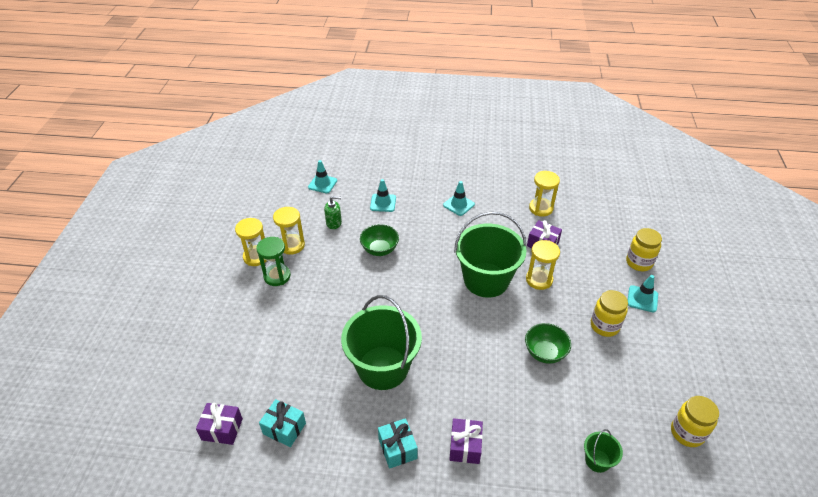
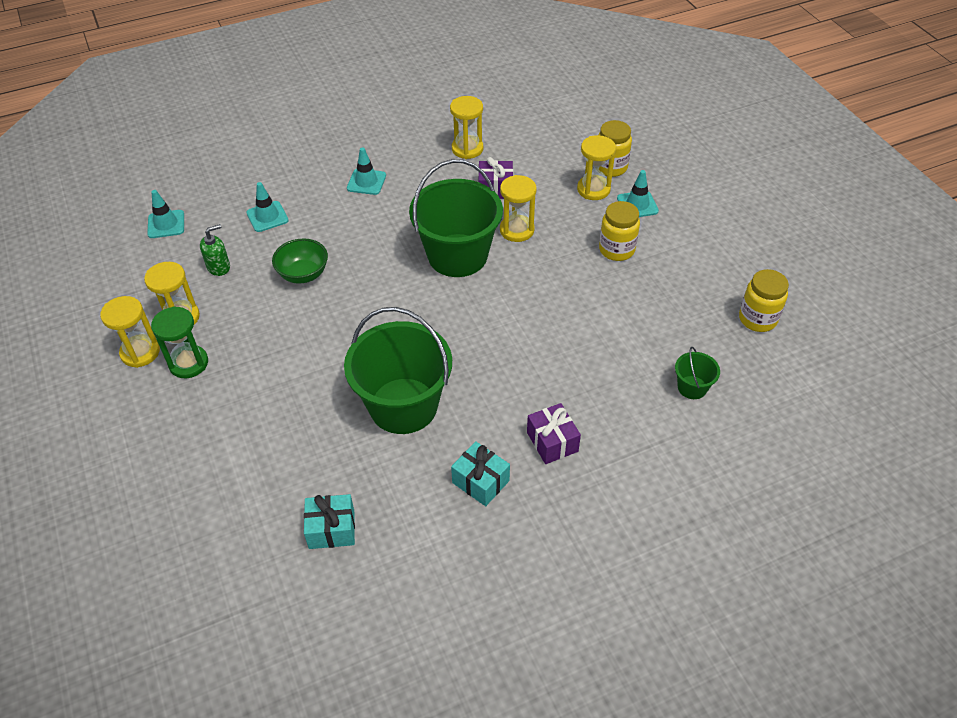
camera: 30 degrees left, 5 degrees up
(222, 429) = (252, 570): purple gift -> none
(545, 353) = (573, 305): green bowl -> none
(615, 273) = (593, 189): none -> yellow hourglass

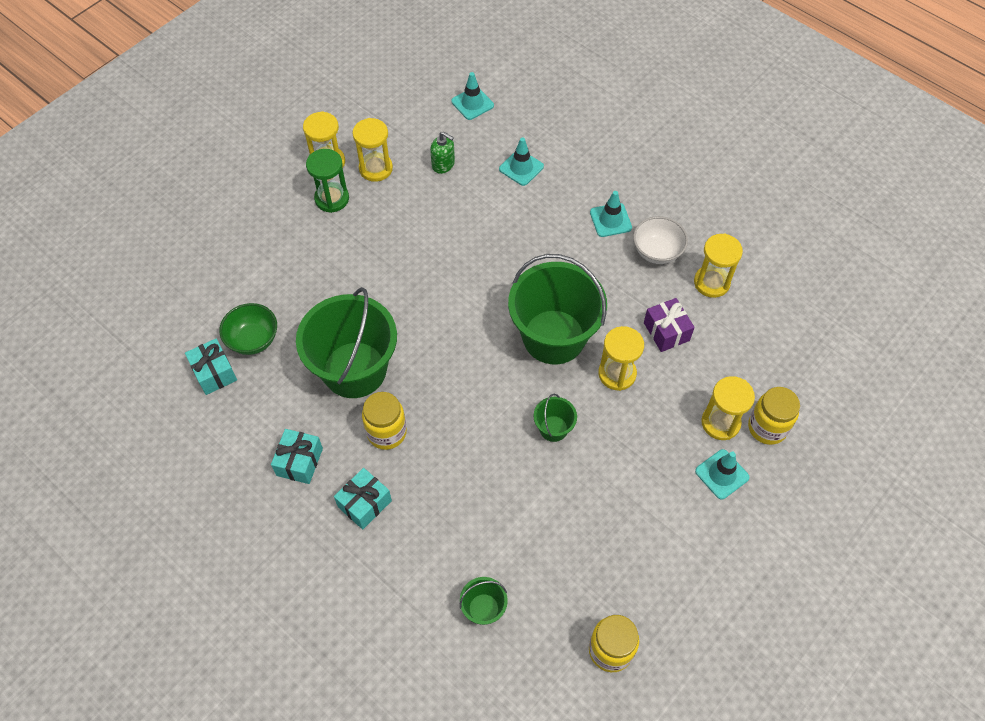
camera: 65 degrees right, 10 degrees up
(303, 274) = (466, 228): green bowl -> green bowl (253, 340)
(417, 167) = (657, 251): none -> white bowl
(546, 286) = (553, 428): none -> green bucket
(552, 442) = (364, 503): purple gift -> turquoise gift
(616, 250) = (640, 476): yellow jar -> yellow jar (386, 432)

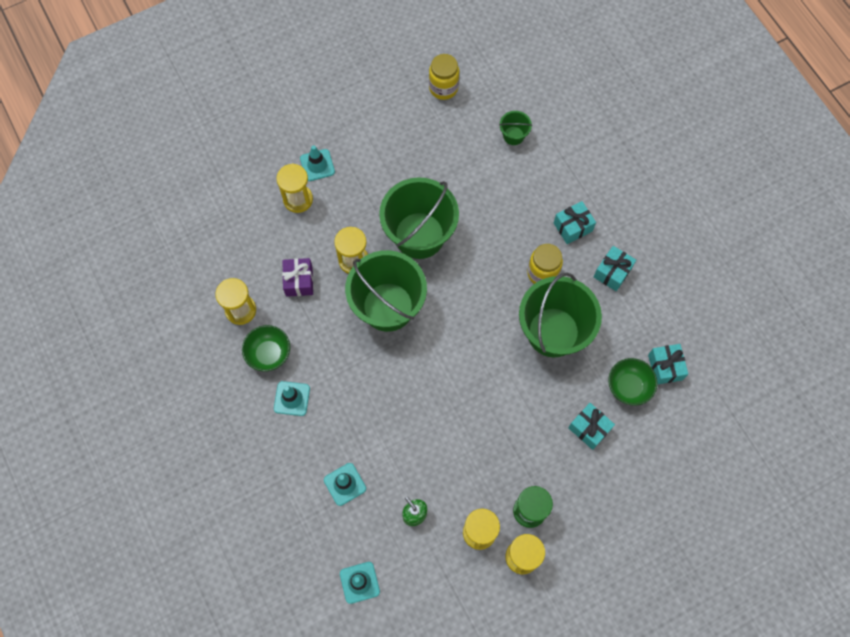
camera: 160 degrees left, 10 degrees up
(288, 286) = (589, 428): none -> turquoise gift
(553, 428) = (419, 235): green bucket -> green bucket, size x2.31
(657, 251) = (269, 354): white bowl -> green bowl
(767, 427) = (267, 185): yellow jar -> none

